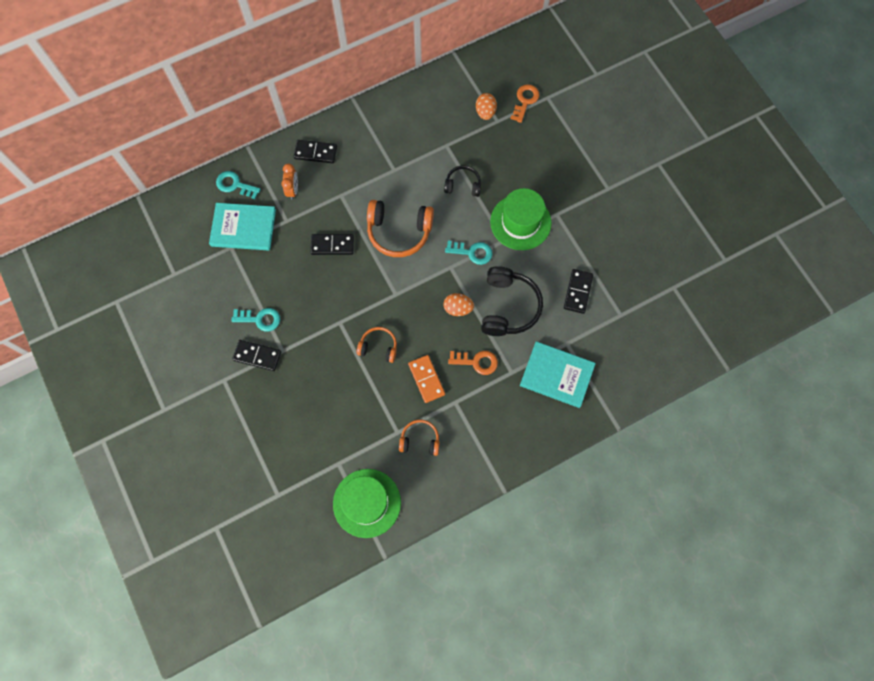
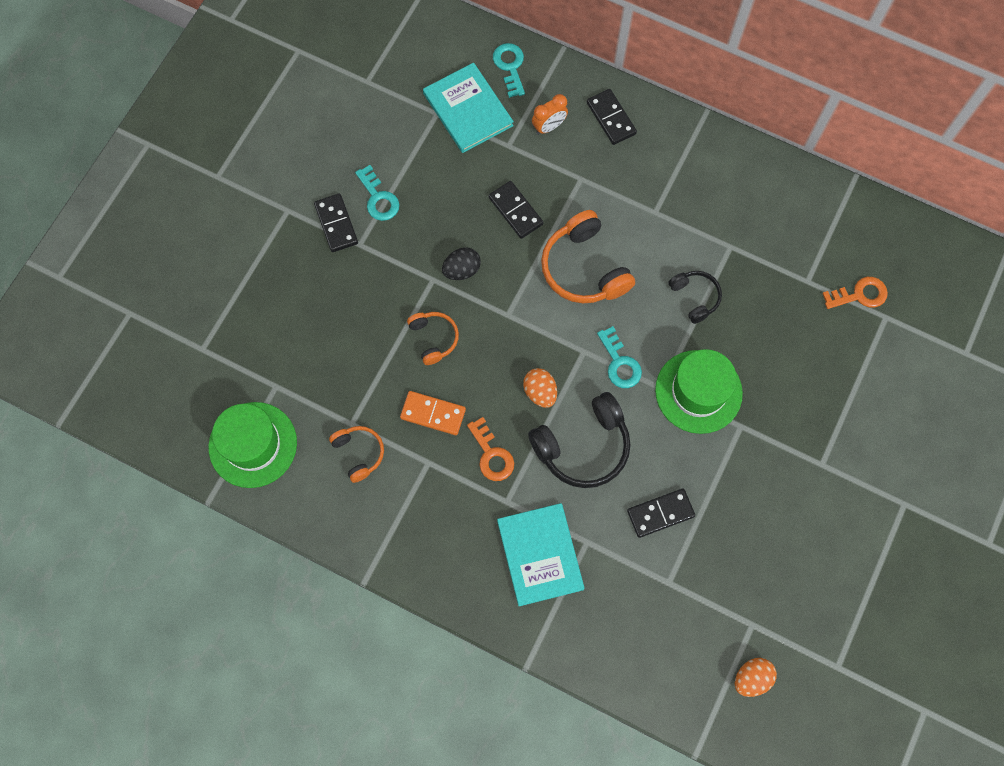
camera: 55 degrees right, 0 degrees up
(346, 301) = (462, 270): none -> black egg
(426, 379) = (433, 414): orange domino -> orange domino turned 75 degrees clockwise
(485, 112) = (807, 261): orange egg -> orange egg (751, 678)

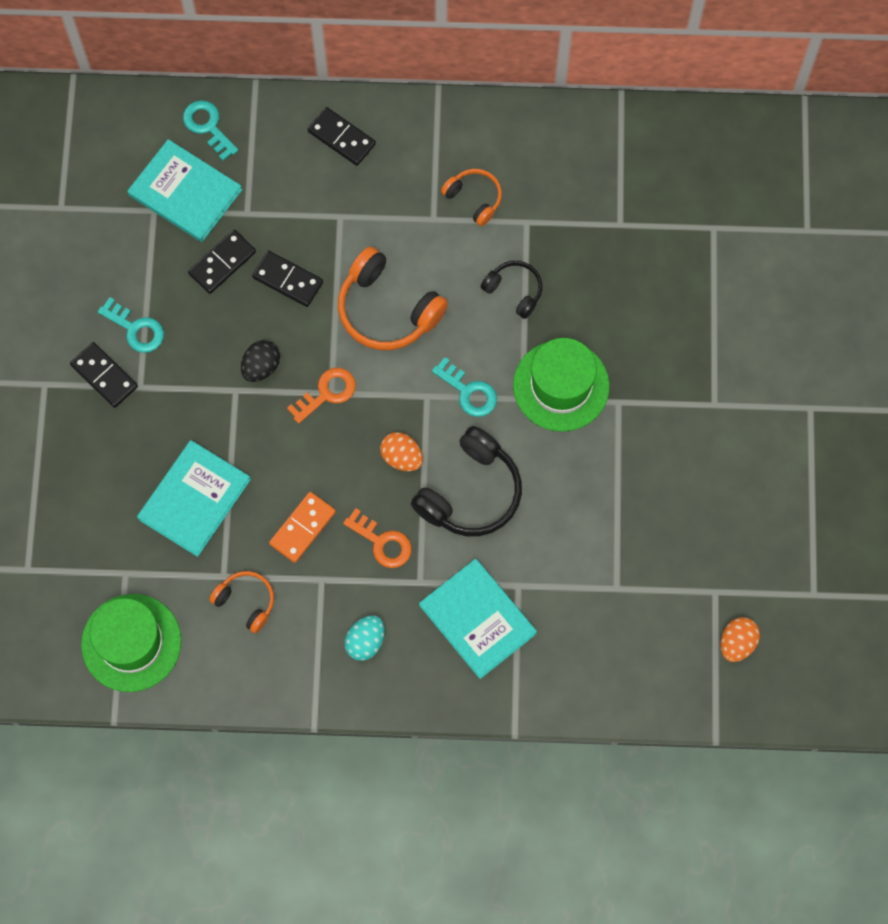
camera: 25 degrees left, 0 degrees up
(358, 352) = (194, 499): none -> turquoise book
(433, 414) = (303, 528): orange domino -> orange domino turned 45 degrees counterclockwise
(434, 338) = (266, 450): orange headphones -> orange headphones (474, 198)
(439, 531) = (365, 642): none -> turquoise egg
(549, 127) = (280, 175): orange clock -> none
(660, 513) = (578, 524): black domino -> black domino (222, 263)
(859, 294) = (678, 216): orange key -> orange key (327, 393)

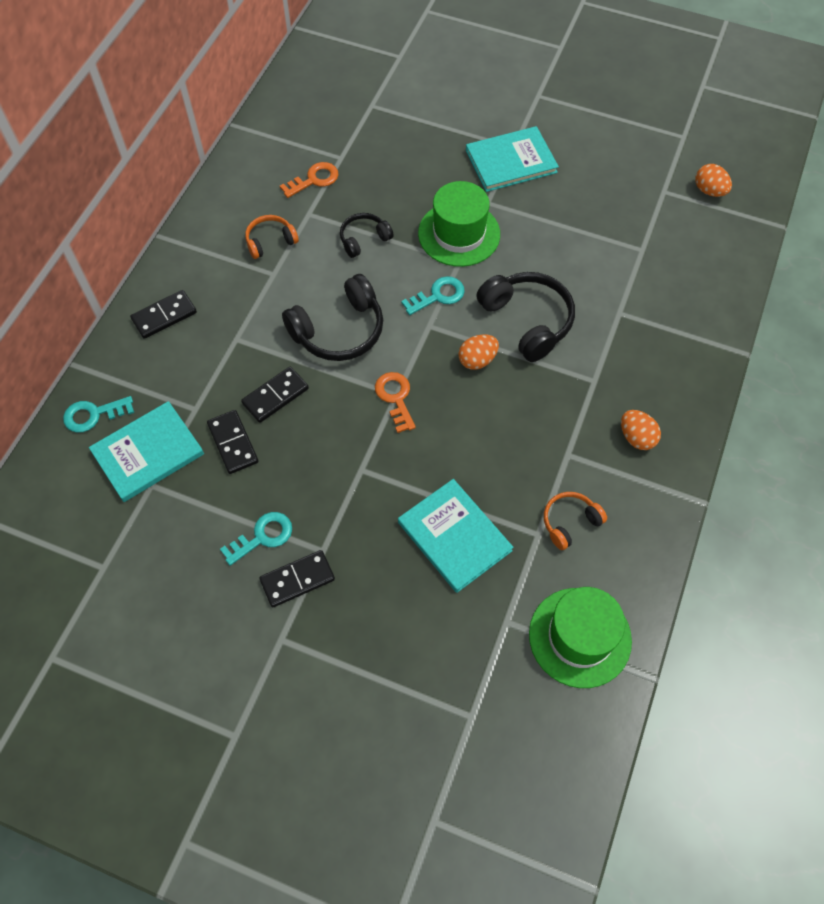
camera: 70 degrees left, 10 degrees down
(261, 367) = (348, 442): black egg -> none
(303, 528) = (515, 455): orange domino -> none
(365, 642) = (636, 437): turquoise egg -> orange egg
(382, 542) = (549, 397): orange key -> orange key (314, 179)
(387, 310) = (339, 331): orange headphones -> black headphones
(478, 619) = (640, 349): turquoise book -> turquoise book (511, 161)

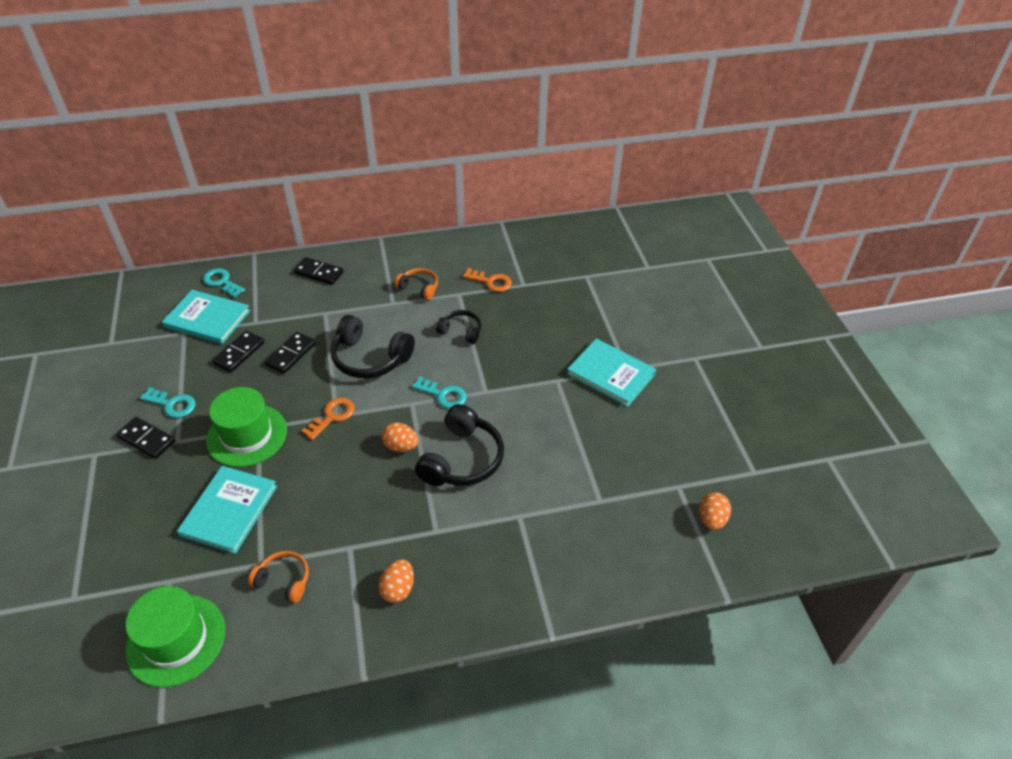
camera: 55 degrees right, 15 degrees down
(275, 396) = (291, 354): black domino -> black domino turned 75 degrees counterclockwise
(459, 234) = (511, 378): green hat -> green hat (247, 435)

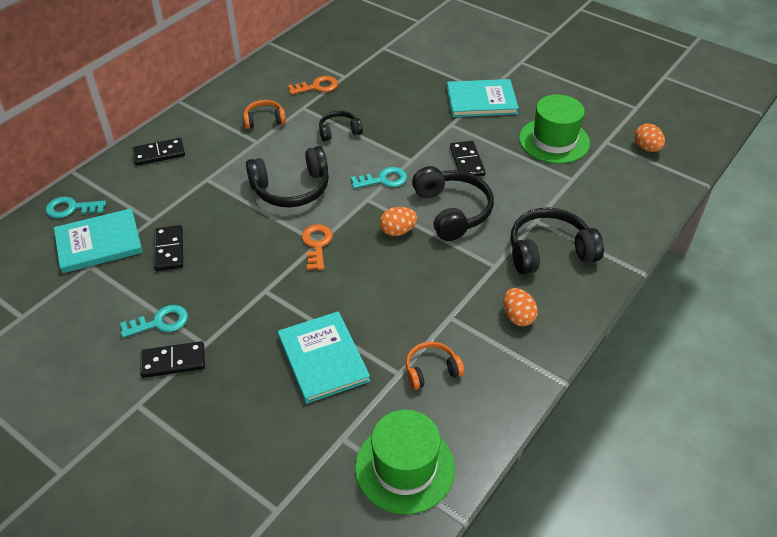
camera: 40 degrees left, 0 degrees up
(247, 435) = (262, 301): green hat -> green hat (554, 140)
(291, 354) = (219, 224): black domino -> black domino (467, 161)
(495, 552) = (549, 251): none -> black headphones

